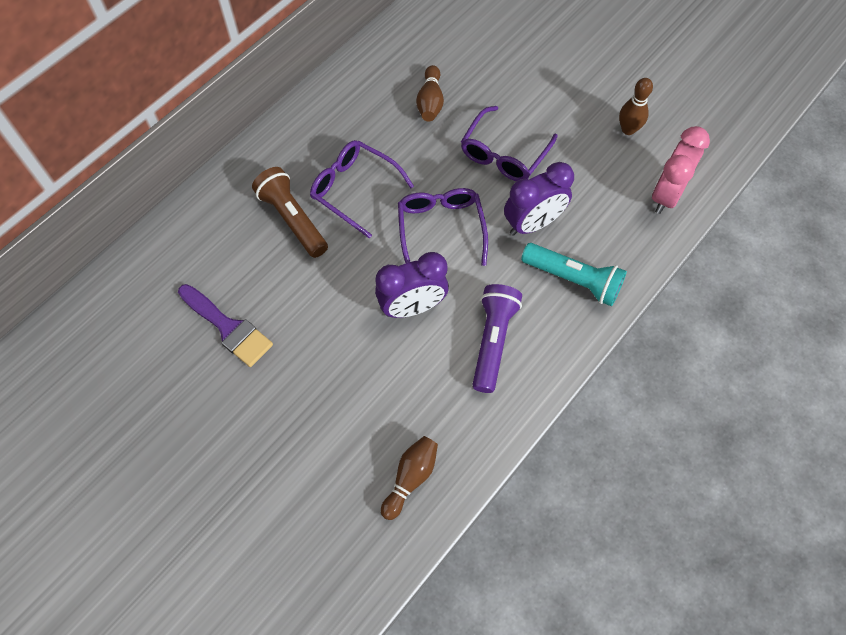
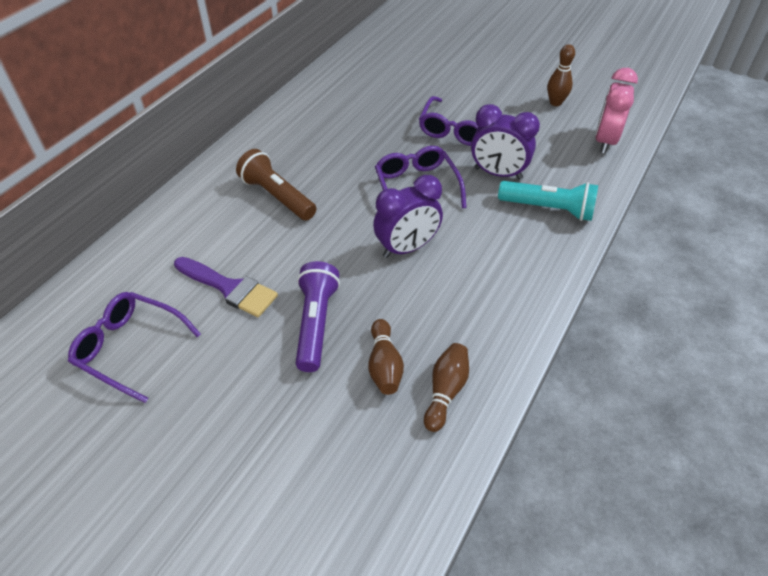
camera: 10 degrees left, 15 degrees down
(355, 190) = (330, 169): purple glasses -> purple glasses (130, 348)
(430, 102) = (382, 103): brown bowling pin -> brown bowling pin (384, 365)
(493, 341) = (491, 264): purple flashlight -> purple flashlight (316, 323)
(533, 223) = (498, 173): purple clock -> purple clock turned 60 degrees clockwise

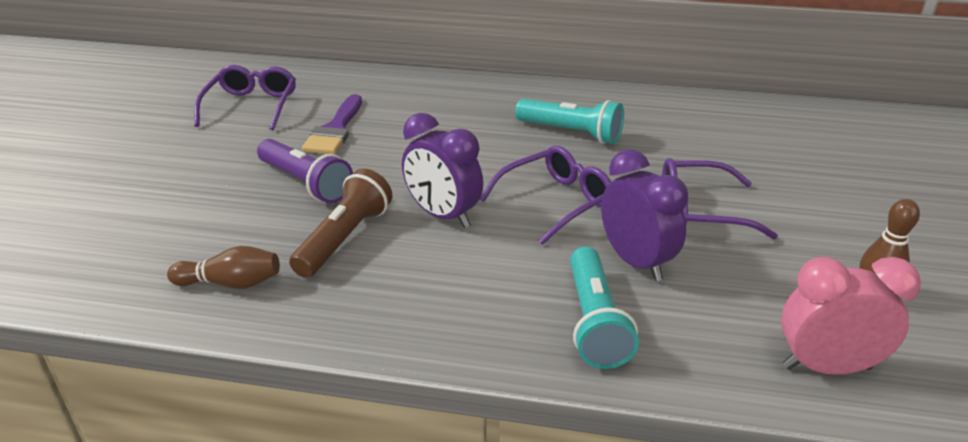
camera: 70 degrees right, 15 degrees down
(277, 196) = (475, 122): brown flashlight -> brown flashlight (344, 239)
(316, 323) = (305, 183): purple flashlight -> purple flashlight turned 60 degrees clockwise
(327, 151) = (571, 133): none -> turquoise flashlight
(384, 365) = (259, 235): brown bowling pin -> none
(498, 173) = (636, 262): purple clock -> purple clock turned 150 degrees clockwise

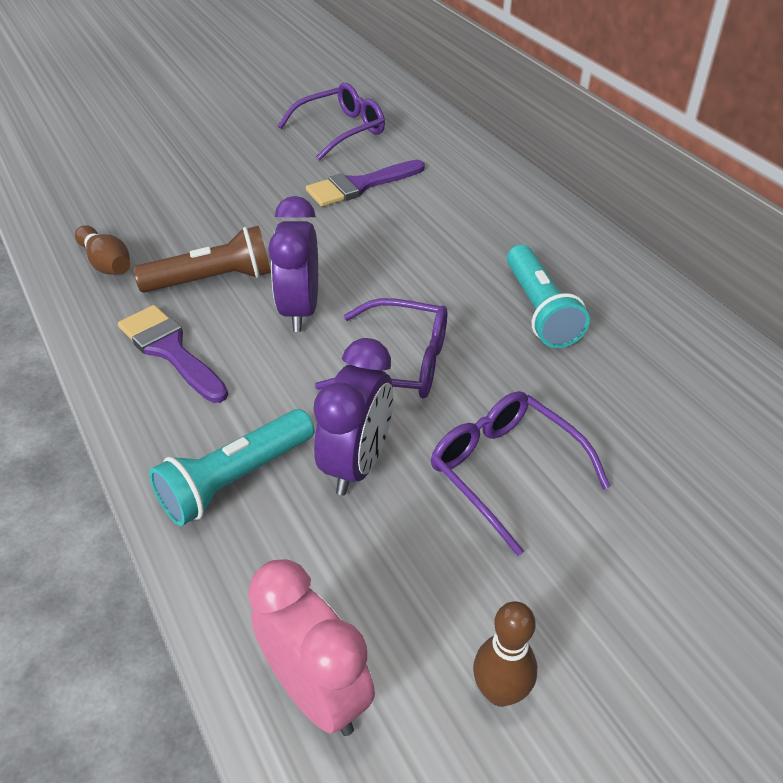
camera: 50 degrees right, 10 degrees up
(305, 183) = (264, 219): purple flashlight -> none
(404, 294) = (170, 350): none -> purple brush

